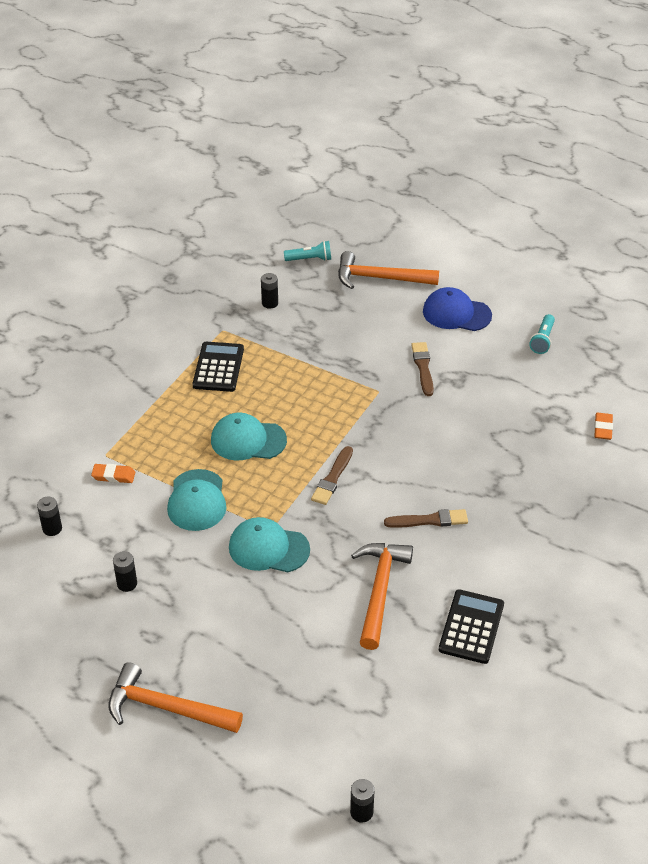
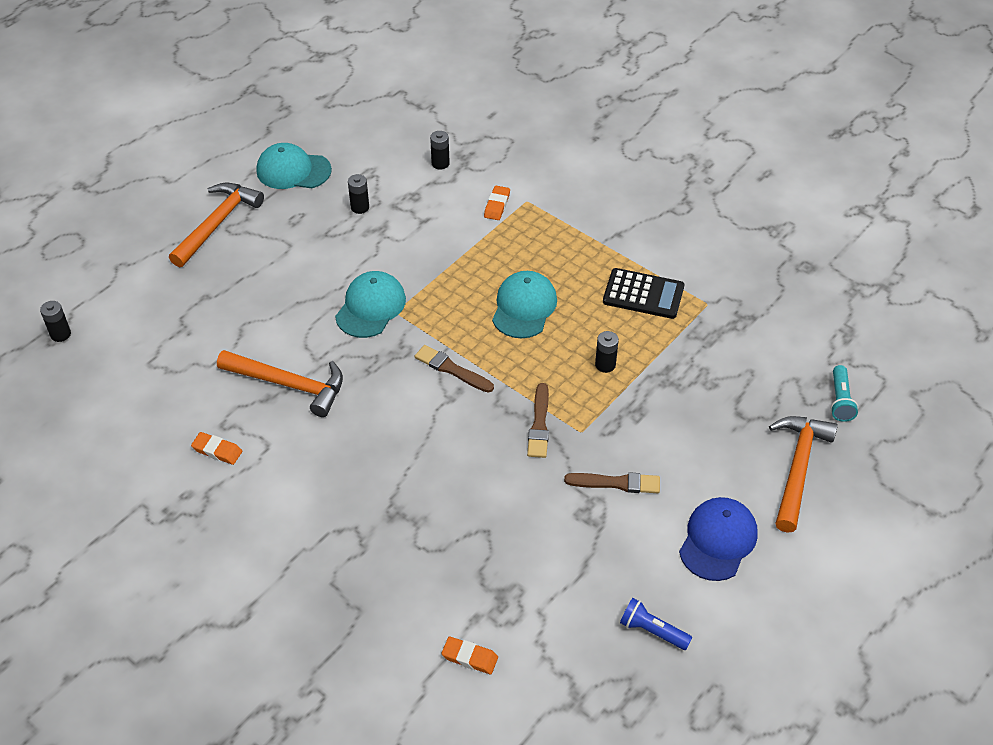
camera: 100 degrees right, 5 degrees up
(197, 500) = (448, 261): turquoise cap -> turquoise cap (293, 170)
(270, 303) = (753, 350): black battery -> black battery (605, 365)
(429, 520) = (368, 442): brown brush -> brown brush (539, 424)
(471, 627) = (217, 450): black calculator -> orange eraser
(542, 340) = (652, 631): turquoise flashlight -> blue flashlight

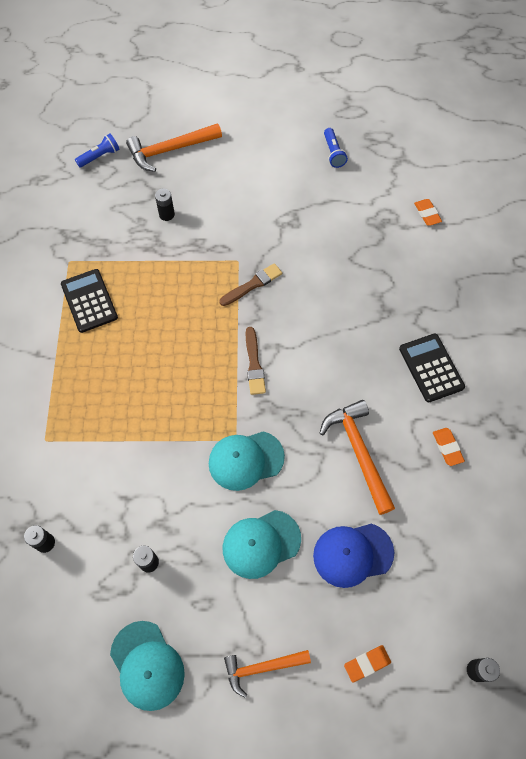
camera: 130 degrees left, 15 degrees up
(217, 223) = (262, 668): orange hammer -> orange hammer, size x0.65
(297, 501) = (431, 368): none -> black calculator
(497, 205) = (66, 458): orange eraser -> orange eraser (367, 663)
(524, 307) = (161, 362): turquoise cap -> turquoise cap (261, 544)
(605, 365) = (172, 282): black battery -> black battery (167, 214)
(616, 483) = (258, 221): brown brush -> none
(718, 540) = (252, 157): blue cap -> blue cap (352, 554)
(840, 400) = (100, 156): turquoise flashlight -> blue flashlight

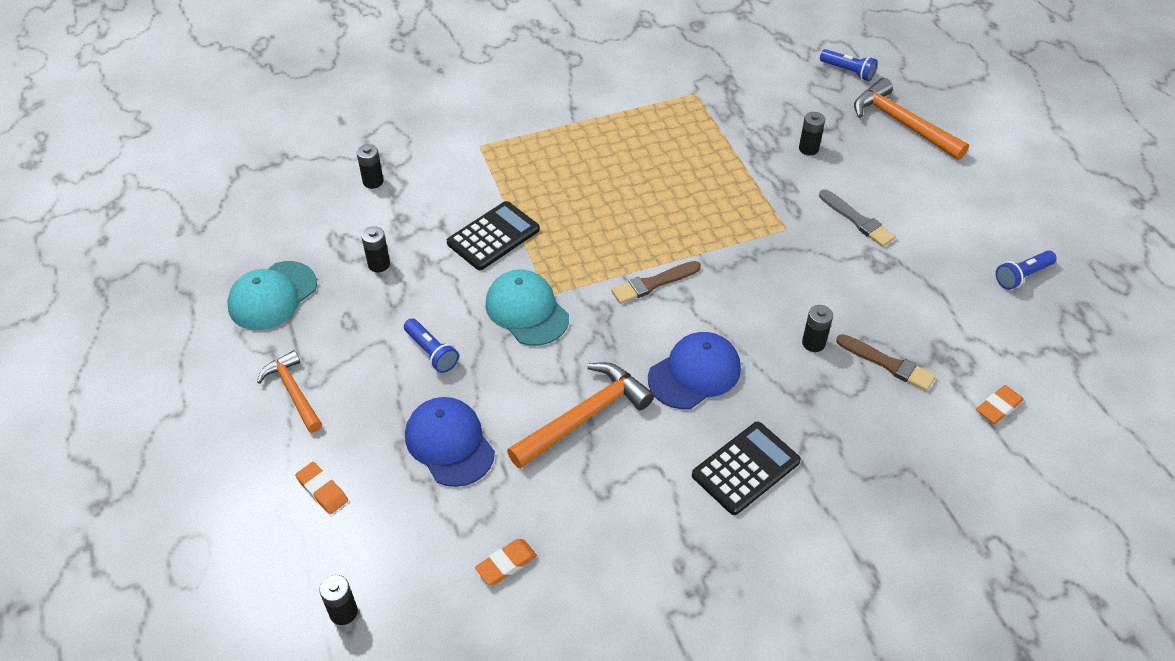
camera: 70 degrees right, 15 degrees down
(89, 301) = (656, 124): black calculator -> black calculator (493, 236)
(248, 216) = (857, 220): none -> grey brush
(252, 285) = (761, 251): brown brush -> brown brush (887, 364)
(261, 544) = (432, 352): turquoise cap -> blue flashlight
(345, 288) = (813, 343): none -> black battery
(345, 368) = (694, 373): none -> blue cap
(447, 447) = (635, 514): orange eraser -> orange eraser (506, 564)

